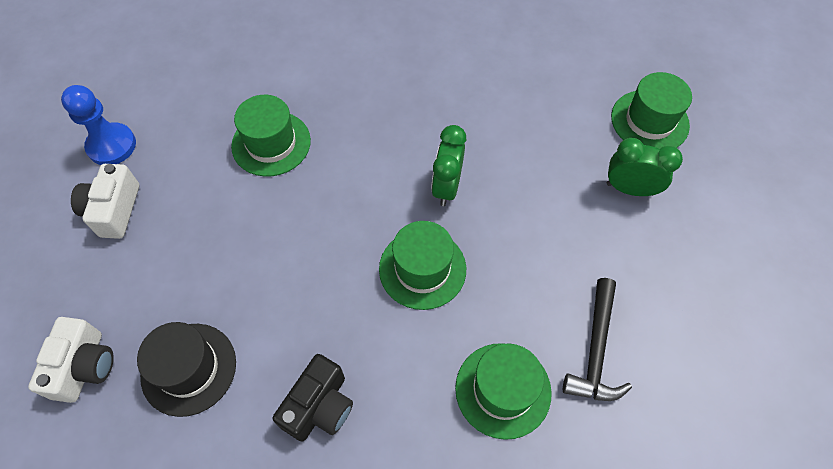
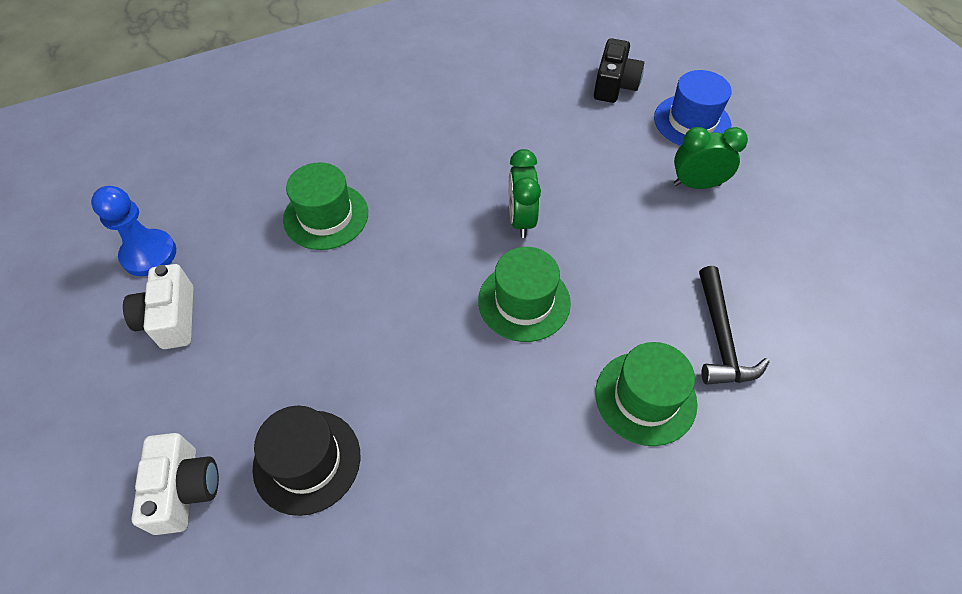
camera: 15 degrees left, 5 degrees down
(319, 406) = (463, 462): black camera -> black camera (614, 85)
(649, 121) = (692, 121): green hat -> blue hat

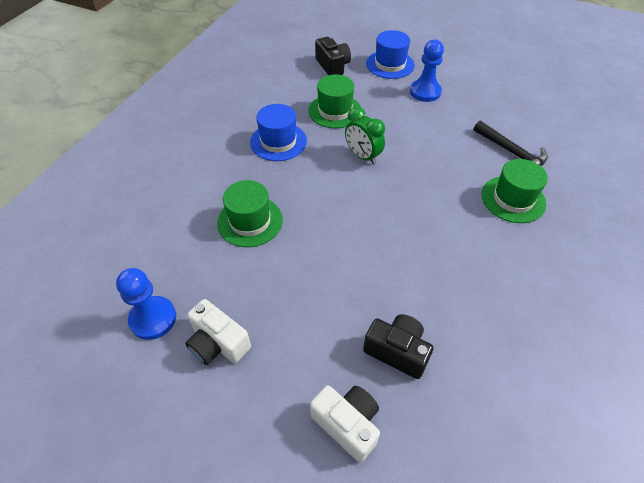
camera: 40 degrees left, 5 degrees down
(307, 461) = (397, 351): black hat -> black camera
(449, 144) = (278, 141): none -> blue hat
(524, 301) = (411, 194): green hat -> green hat (335, 111)
(696, 184) = (425, 92): green clock -> blue pawn

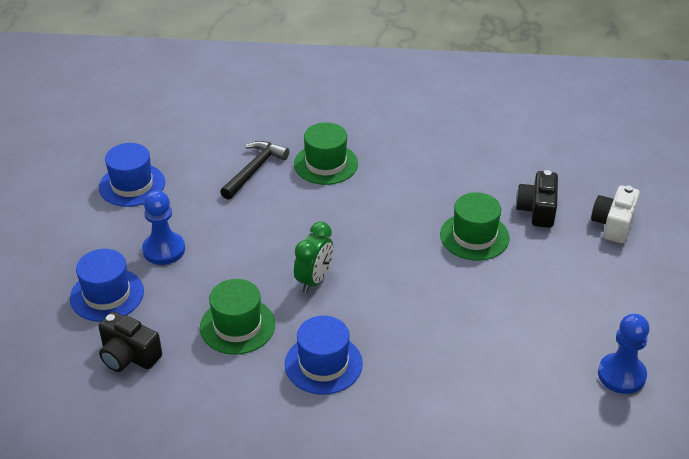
camera: 110 degrees left, 10 degrees down
(218, 343) = (609, 319): white camera -> none
(250, 221) = (464, 346): green hat -> green hat (474, 236)
(332, 66) = (129, 356): black camera -> black camera turned 105 degrees counterclockwise
(504, 88) = (132, 185): none -> blue hat

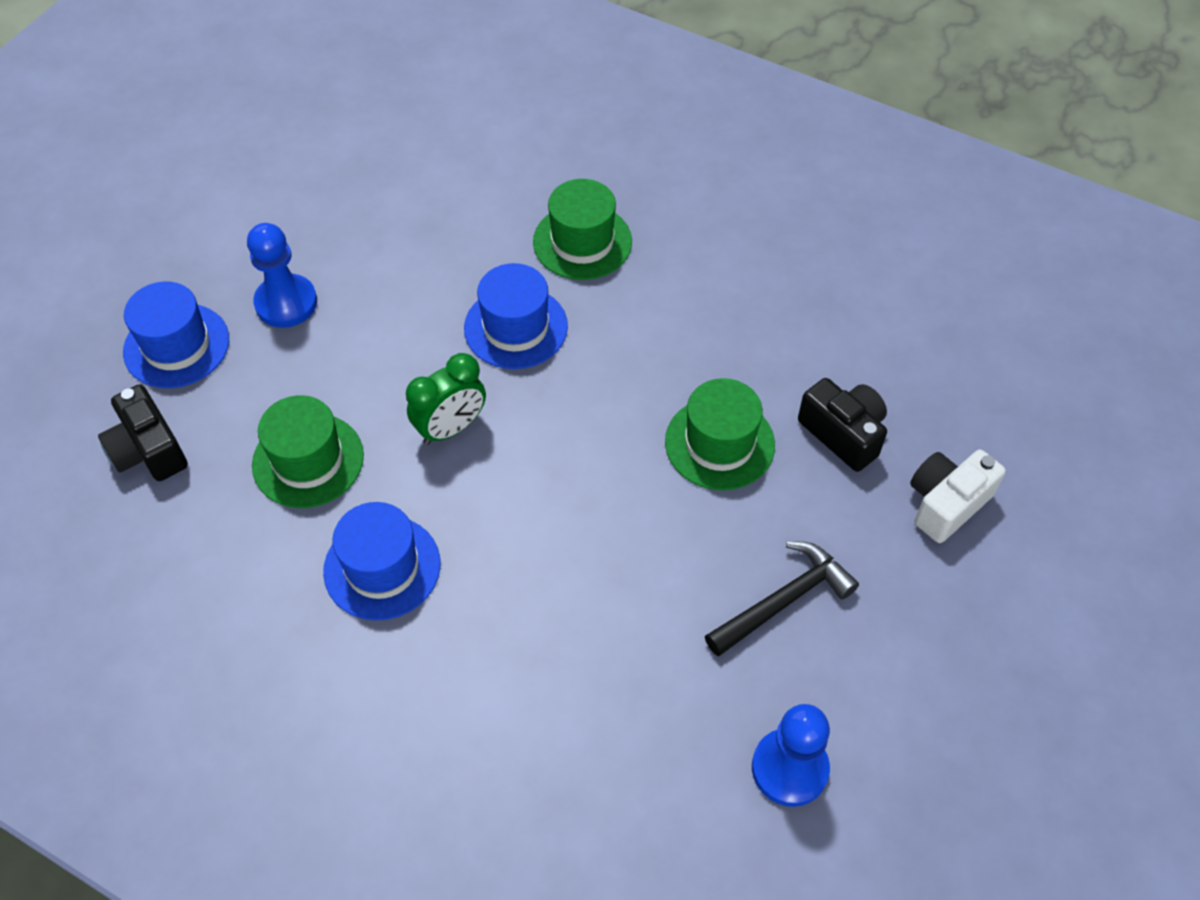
camera: 25 degrees right, 15 degrees up
(132, 185) = (306, 184): blue hat -> blue hat (516, 327)
(254, 170) = (479, 217): black hammer -> black hammer (784, 600)
(537, 210) = (843, 433): black camera -> black camera turned 105 degrees clockwise

